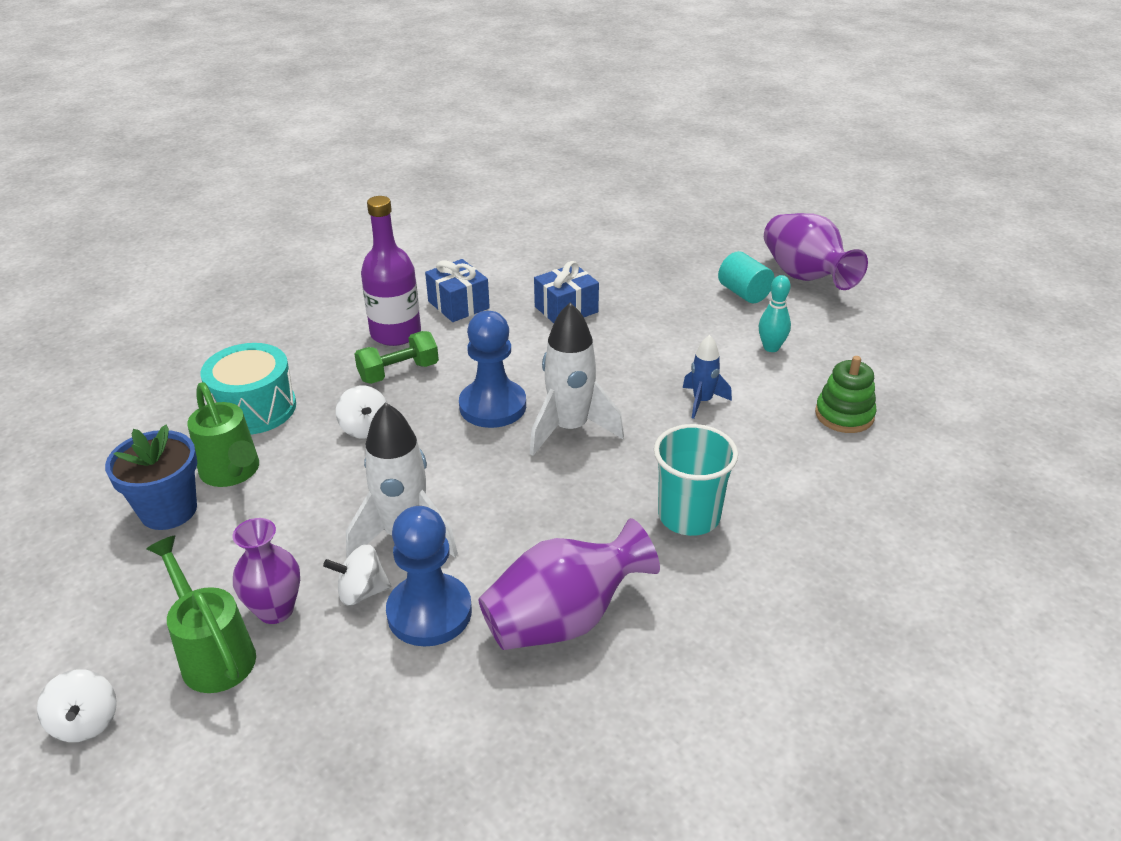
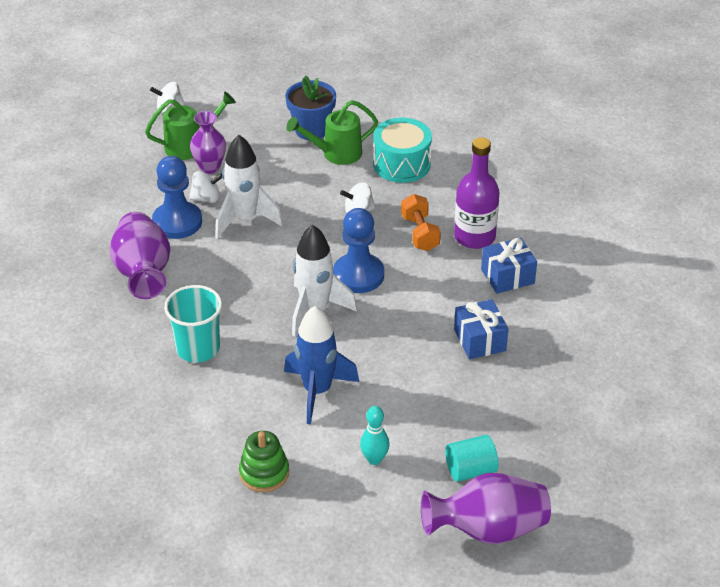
camera: 105 degrees right, 5 degrees up
(361, 592) = (206, 198): white spinning top -> white spinning top turned 75 degrees clockwise
(399, 372) = (420, 233): green dumbbell -> orange dumbbell
(702, 401) = (317, 391): blue rocket -> blue rocket, size x1.79

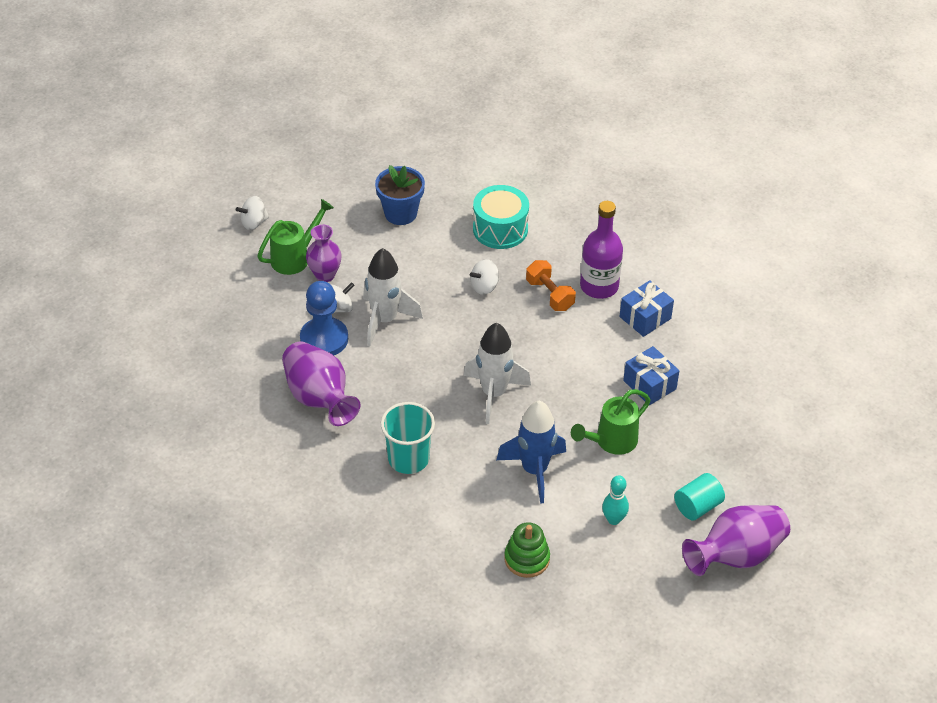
camera: 20 degrees left, 5 degrees up
(336, 154) = (436, 233): green watering can -> green watering can (611, 441)
(358, 275) = (515, 350): blue pawn -> none

